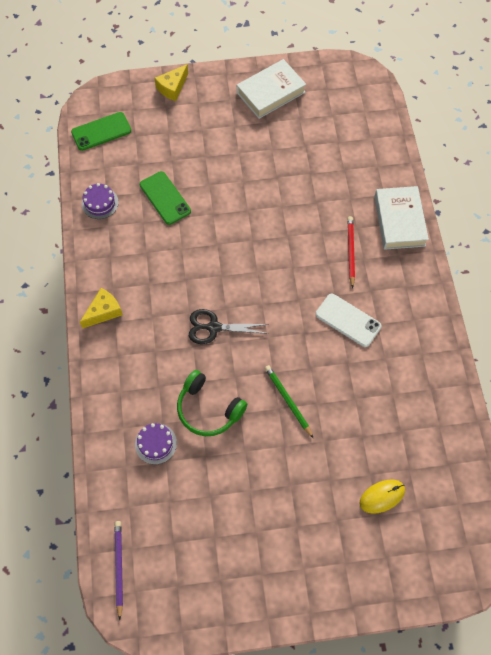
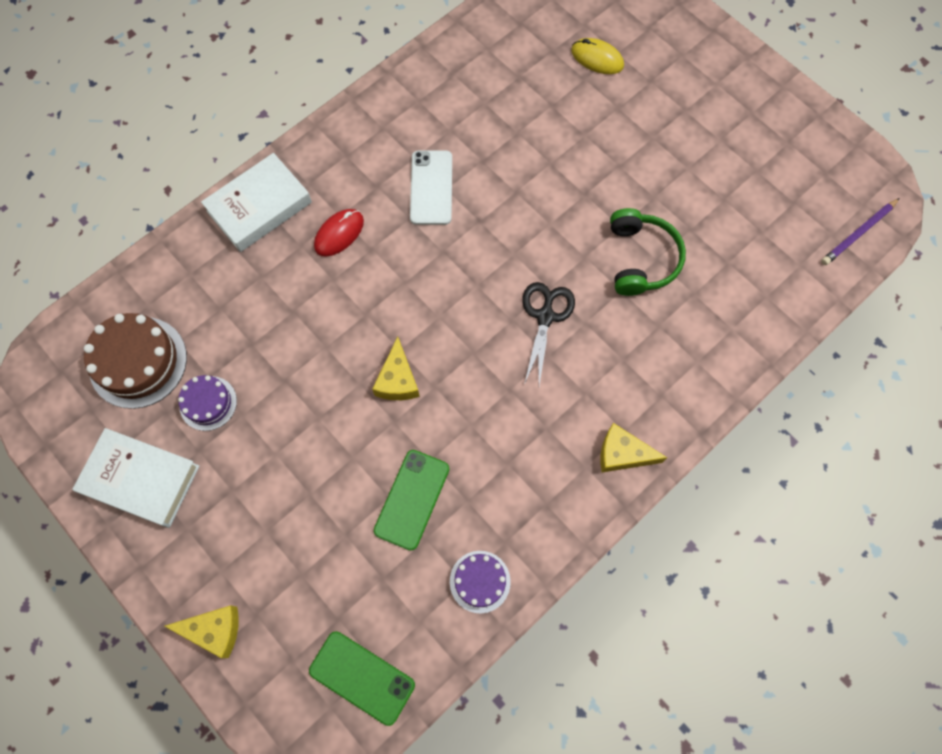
camera: 125 degrees left, 5 degrees up
(155, 443) = (719, 284): purple cake -> purple cake (208, 403)
(213, 327) = (545, 316): black scissors -> black scissors turned 135 degrees counterclockwise
(235, 229) = (397, 380): none -> yellow cheese
(288, 401) = (569, 190): green pencil -> none
(338, 119) = (138, 362): none -> brown cake
(350, 251) = (339, 234): red pencil -> red mouse

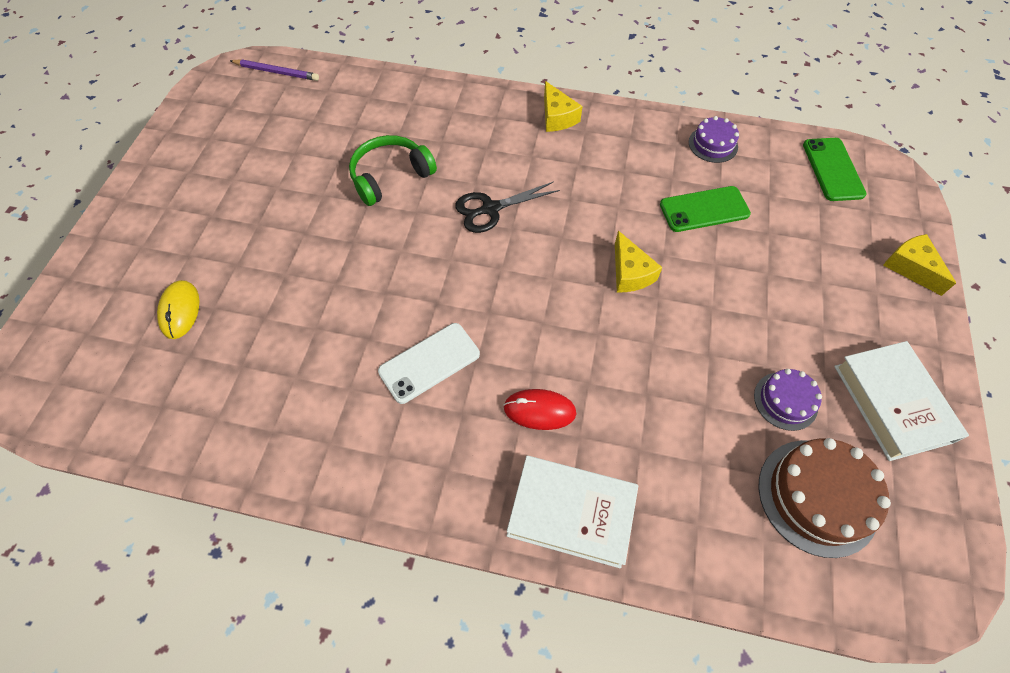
camera: 125 degrees left, 10 degrees down
(397, 380) = (630, 273): yellow cheese -> yellow cheese turned 105 degrees clockwise

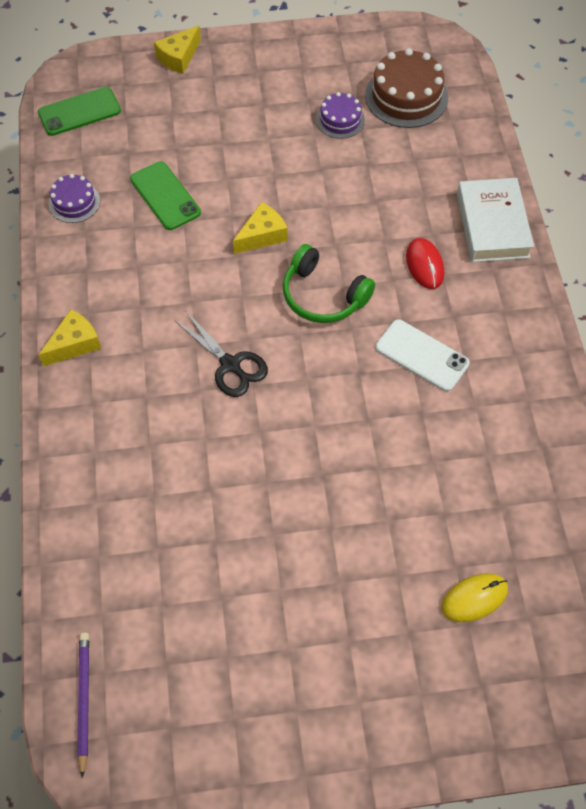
camera: 110 degrees left, 0 degrees up
(390, 176) = (221, 476): green headphones -> green headphones (323, 296)
(892, 403) = (313, 63): white book -> none

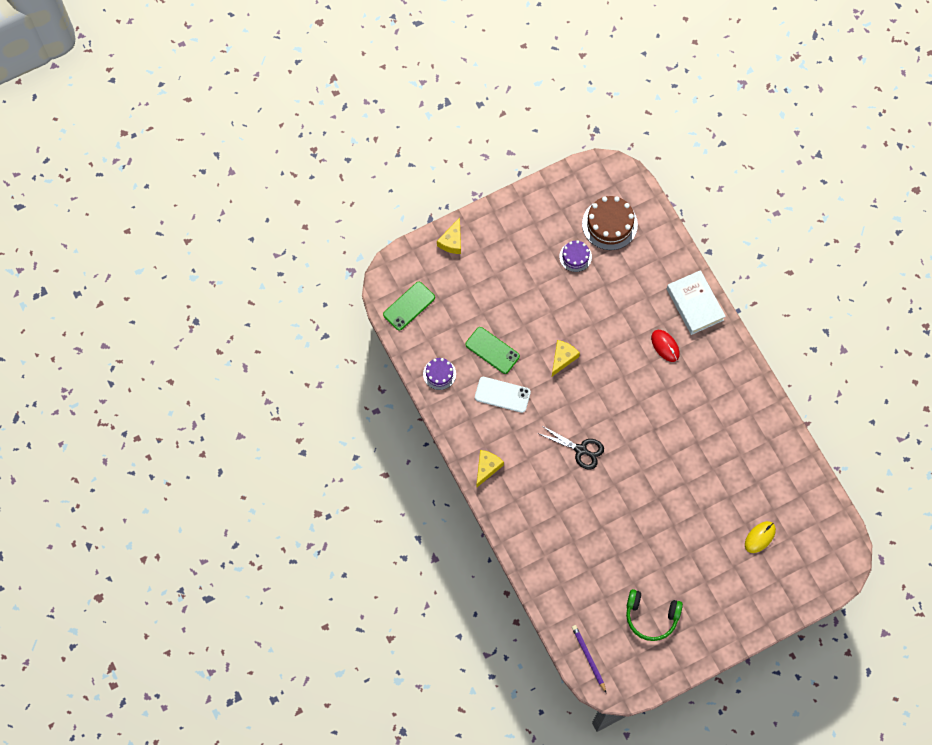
camera: 20 degrees left, 10 degrees up
(323, 296) = (614, 387): green headphones -> green headphones (651, 616)
(421, 355) = (684, 406): white phone -> white phone (502, 394)

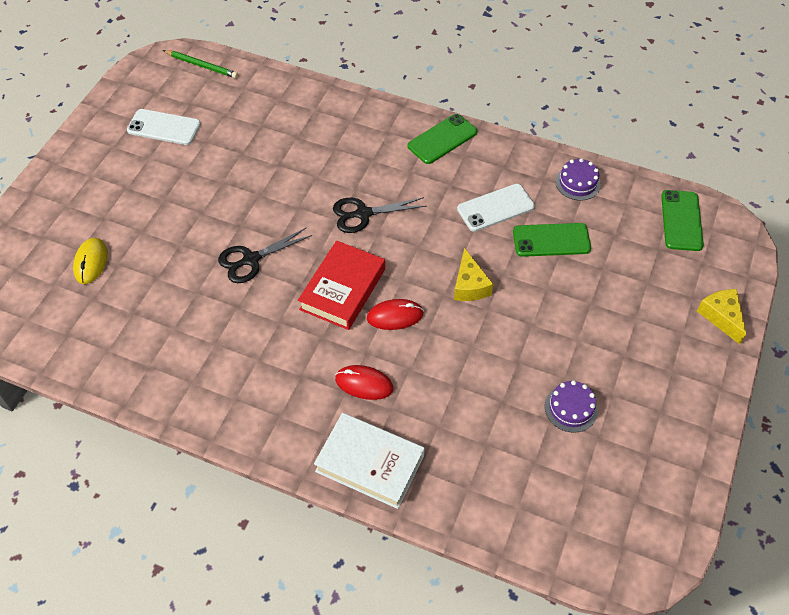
camera: 140 degrees right, 15 degrees down
(487, 468) = (442, 139): yellow cheese -> green phone
(588, 658) = (201, 65): purple pencil -> green pencil
(609, 224) = (572, 484): brown cake -> none
(618, 371) = (395, 316): none -> red mouse
(632, 409) = (343, 289): none -> red book
(651, 616) = (164, 127): green headphones -> white phone
(668, 468) = (251, 259): none -> black scissors

